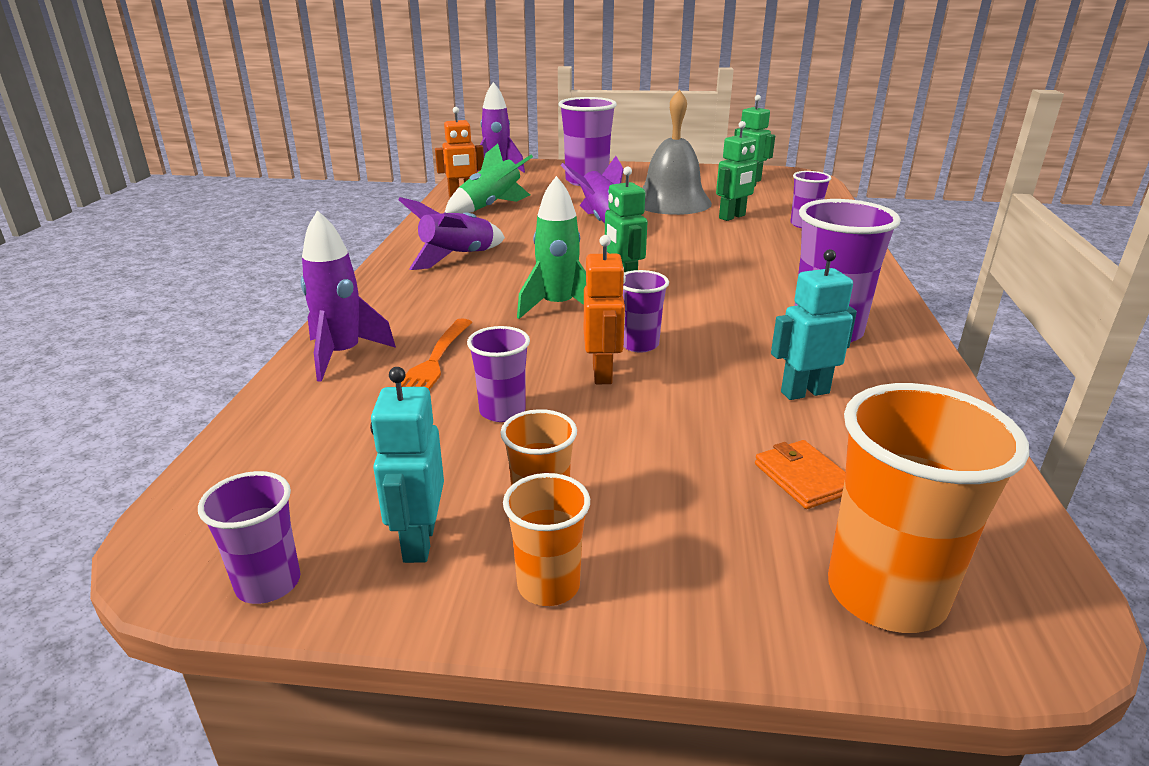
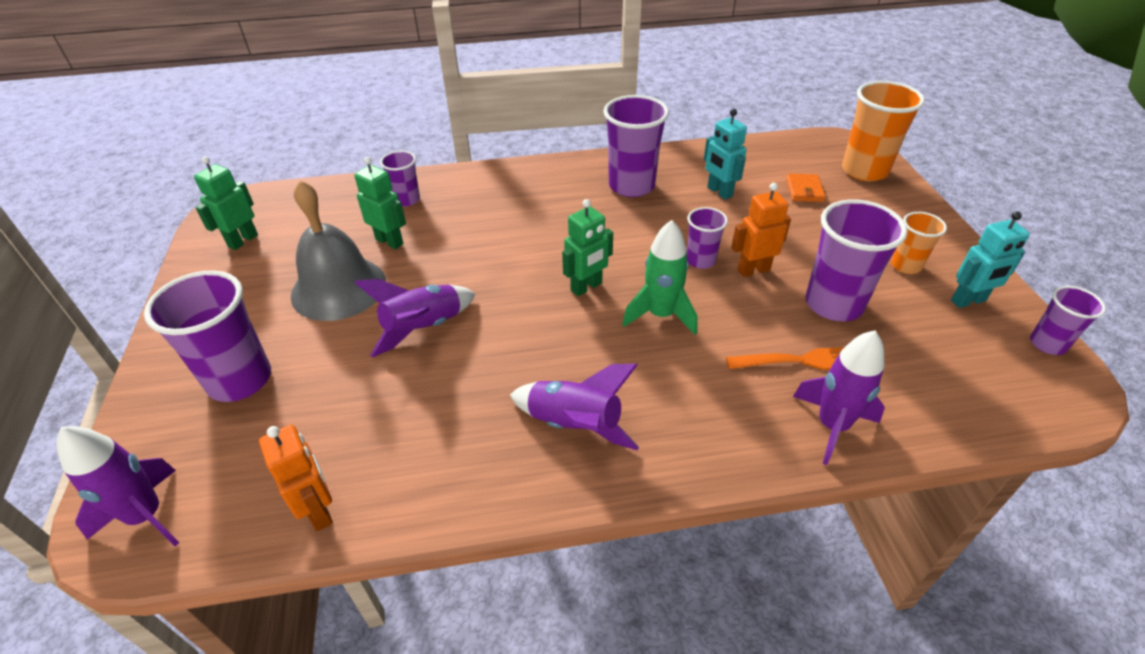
camera: 105 degrees left, 15 degrees up
(490, 207) = (372, 455): green rocket -> none
(502, 411) = (833, 304): purple cup -> purple cup, size x1.81
(548, 585) = (949, 252): orange cup -> none
(803, 478) = (804, 190): orange wallet -> orange wallet turned 45 degrees counterclockwise

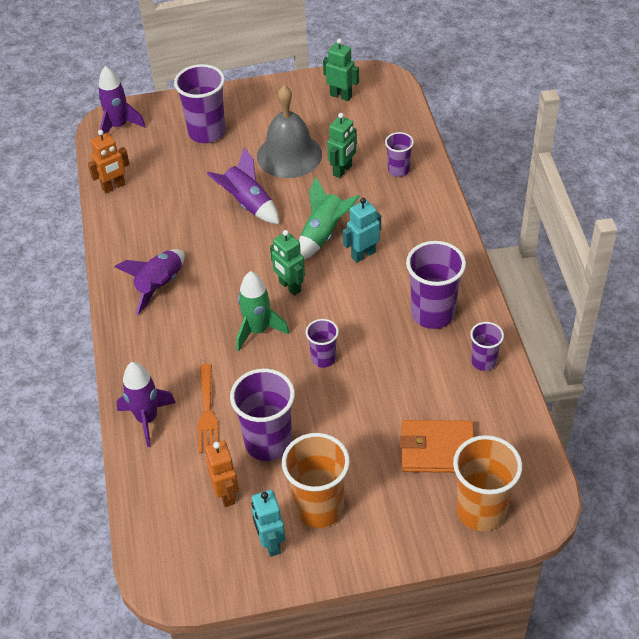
camera: 90 degrees right, 5 degrees up
(500, 258) = (323, 235): none -> green rocket
(719, 192) = (428, 379): turquoise robot -> turquoise robot (363, 254)
(753, 270) = (311, 393): orange robot -> orange robot (226, 494)
(804, 190) = (437, 449): orange wallet -> orange wallet, size x1.74
(905, 265) = (319, 507): orange cup -> orange cup, size x1.81
(1047, 344) = (217, 585): purple cup -> purple cup (483, 362)

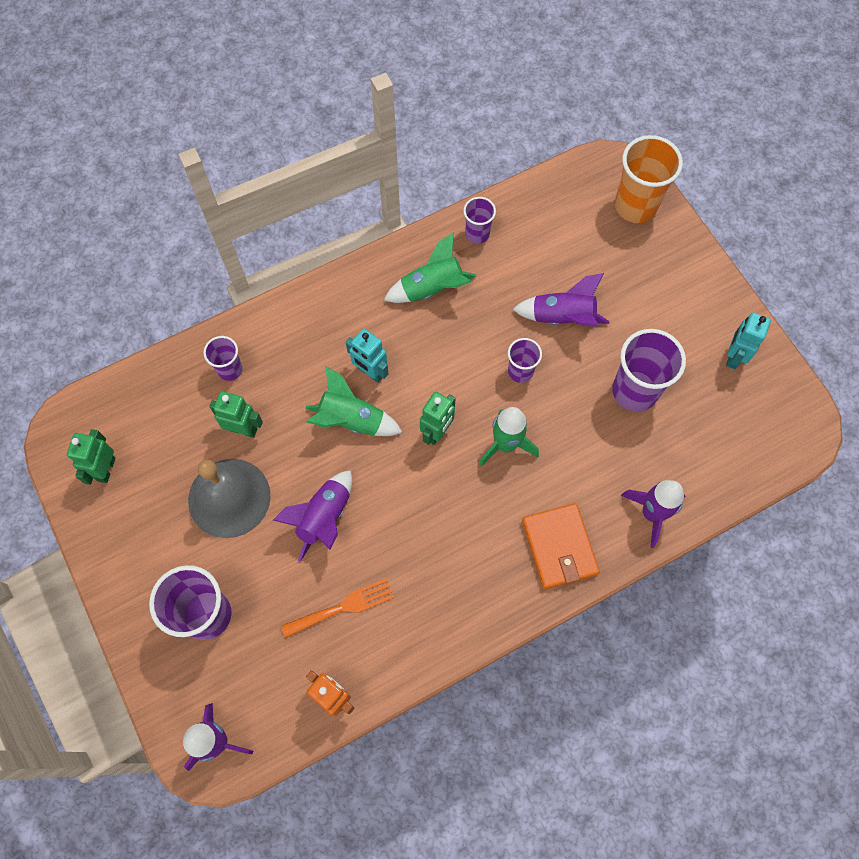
camera: 110 degrees left, 20 degrees up
(160, 286) = (477, 571): purple rocket -> purple rocket (562, 317)
(207, 413) = (622, 458): orange fork -> orange fork (343, 607)
(226, 494) = (702, 409): orange robot -> none
(270, 543) = (733, 356): turquoise robot -> turquoise robot turned 150 degrees clockwise
(319, 507) = (684, 328): orange cup -> none
(432, 313) = (432, 288): purple cup -> green rocket
(437, 449) = (587, 250): orange wallet -> orange wallet (559, 547)

